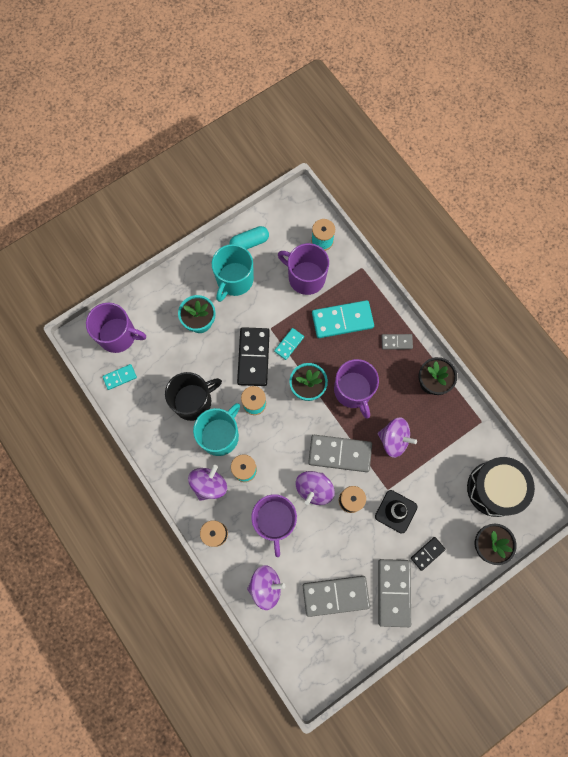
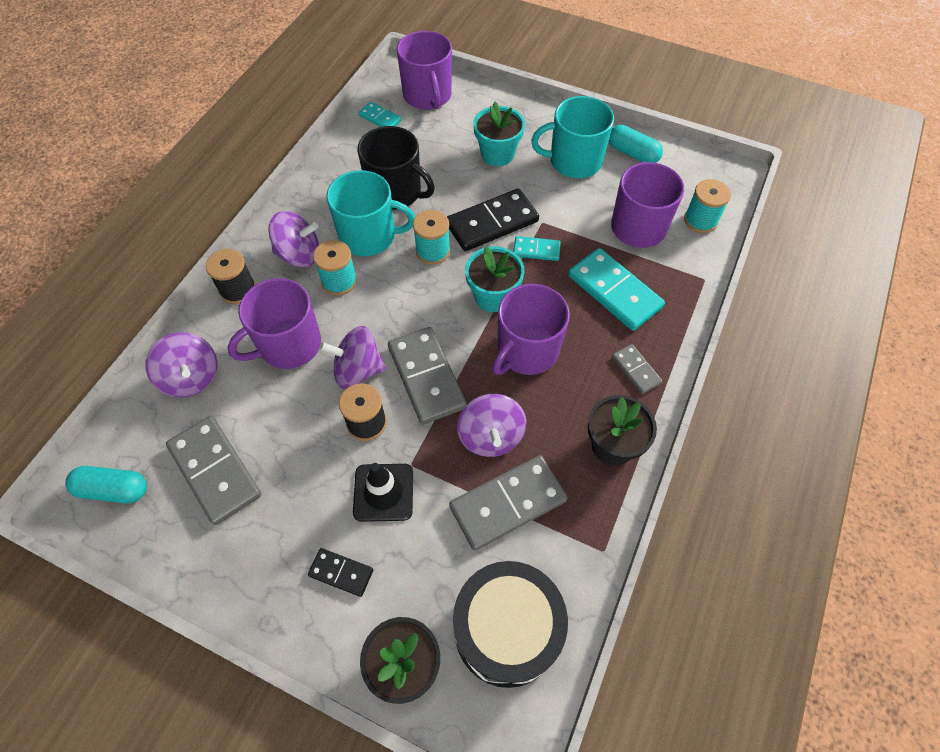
camera: 60 degrees right, 15 degrees down
(317, 656) = (113, 489): none -> turquoise capsule
(393, 592) = (255, 551): grey domino -> grey domino (507, 503)

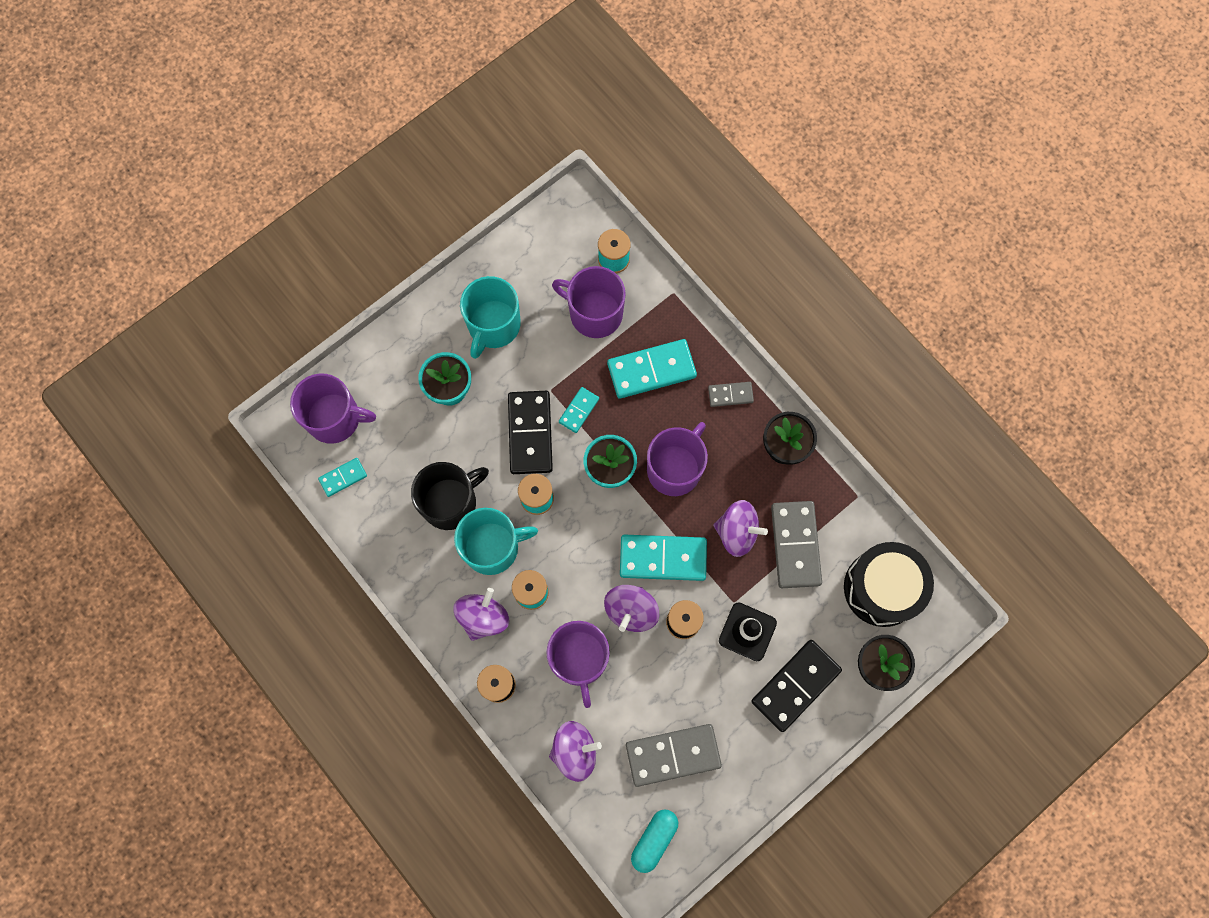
camera: 65 degrees left, 15 degrees up
(341, 573) = (796, 686): black domino -> black domino, size x1.91
(369, 236) = (492, 547): turquoise mug -> turquoise mug turned 45 degrees clockwise
(426, 377) = (663, 558): grey domino -> turquoise domino
(526, 351) = (675, 468): purple mug -> purple mug turned 120 degrees counterclockwise
(632, 153) = (510, 270): turquoise capsule -> none

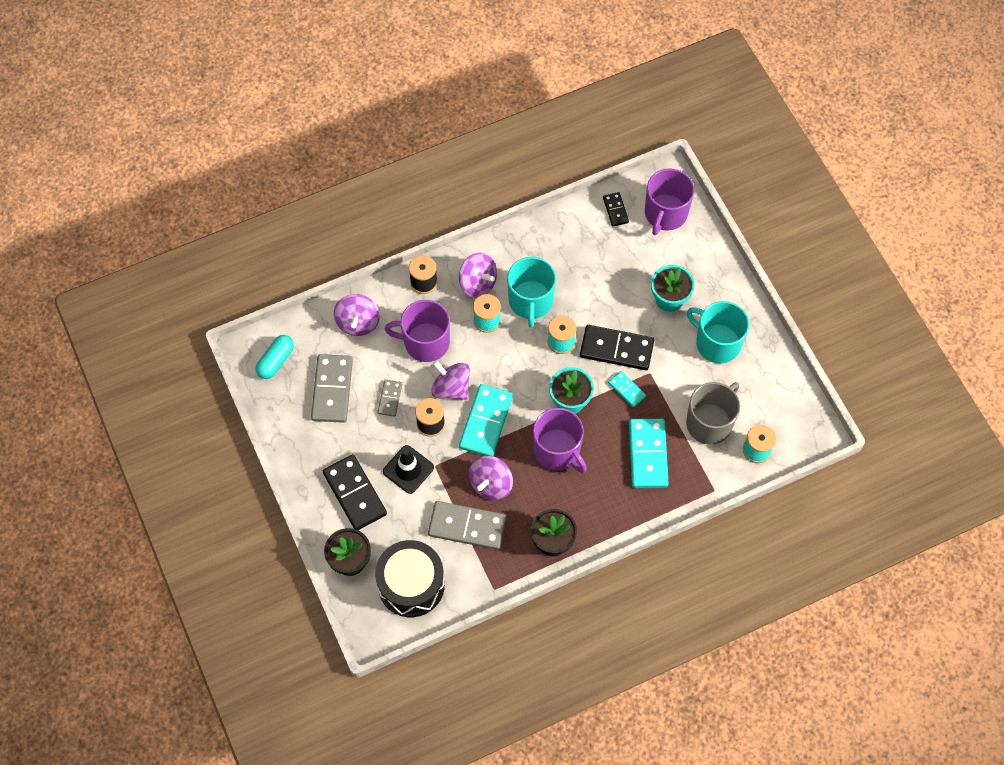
camera: 105 degrees right, 10 degrees down
(343, 477) = (615, 210): turquoise domino -> black domino
(450, 502) = (575, 280): black mug -> none
(594, 313) = (710, 422): purple mug -> grey mug
(654, 840) = (276, 361): turquoise capsule -> turquoise capsule turned 75 degrees clockwise
(730, 395) = (610, 511): grey domino -> grey domino (390, 398)

